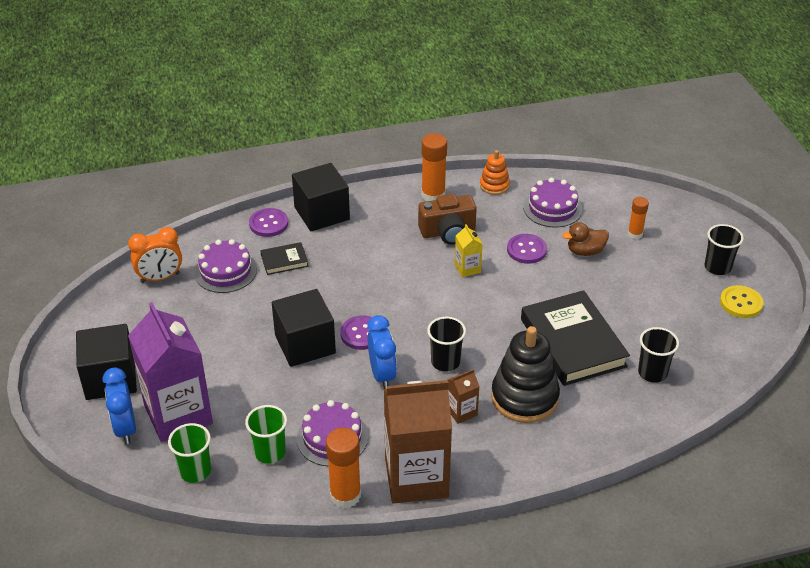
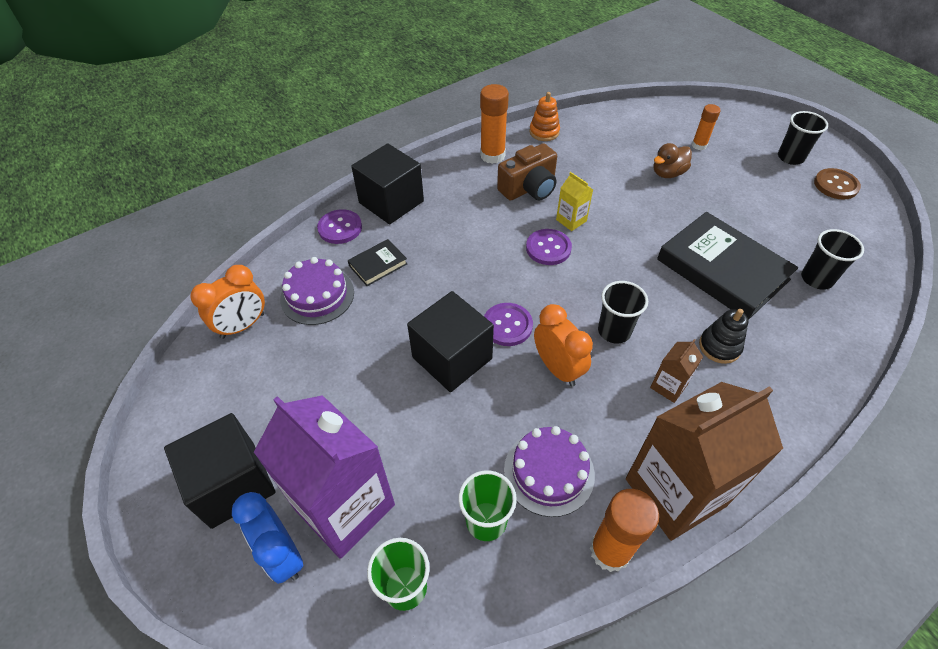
camera: 20 degrees left, 10 degrees up
(382, 375) = (557, 368): blue clock -> orange clock
(524, 397) = (719, 347): black stacking toy -> black stacking toy, size x0.53
(526, 250) = (614, 186): purple button -> purple button (548, 248)
(552, 208) = (610, 140): purple cake -> none
(741, 303) = (835, 185): yellow button -> brown button

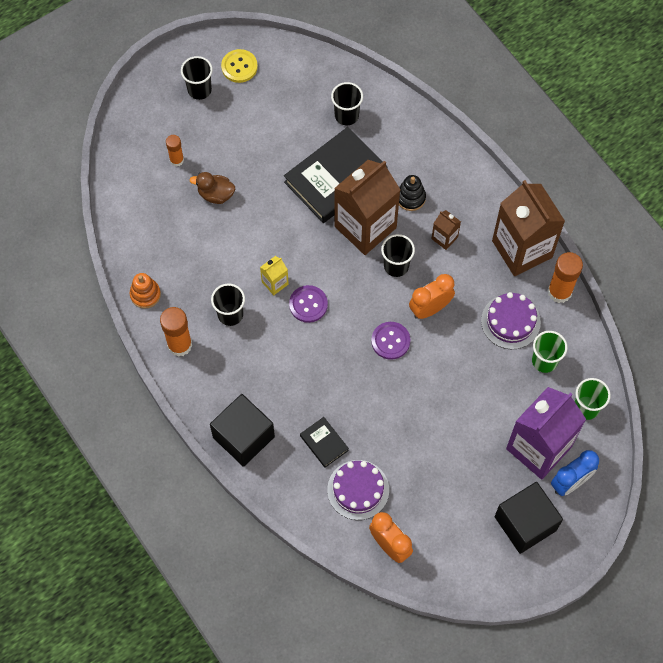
camera: 90 degrees left, 15 degrees up
(340, 228) = (277, 480): purple button -> none
(452, 358) = (421, 382): black cube -> none
(529, 188) = (230, 314): brown camera -> black cup
(662, 299) = (365, 227): none -> brown carton
(668, 173) = (216, 194): brown duck -> brown duck turned 135 degrees clockwise
(835, 185) = (239, 67): brown button -> yellow button

